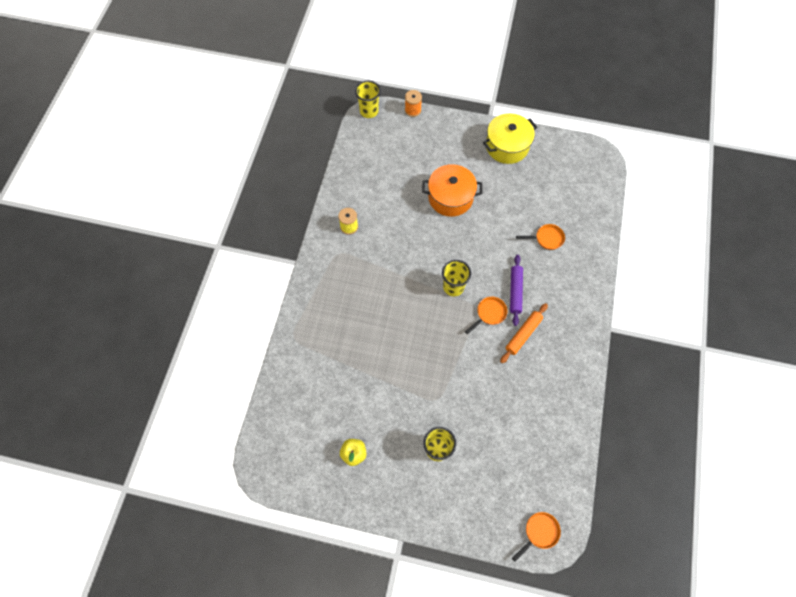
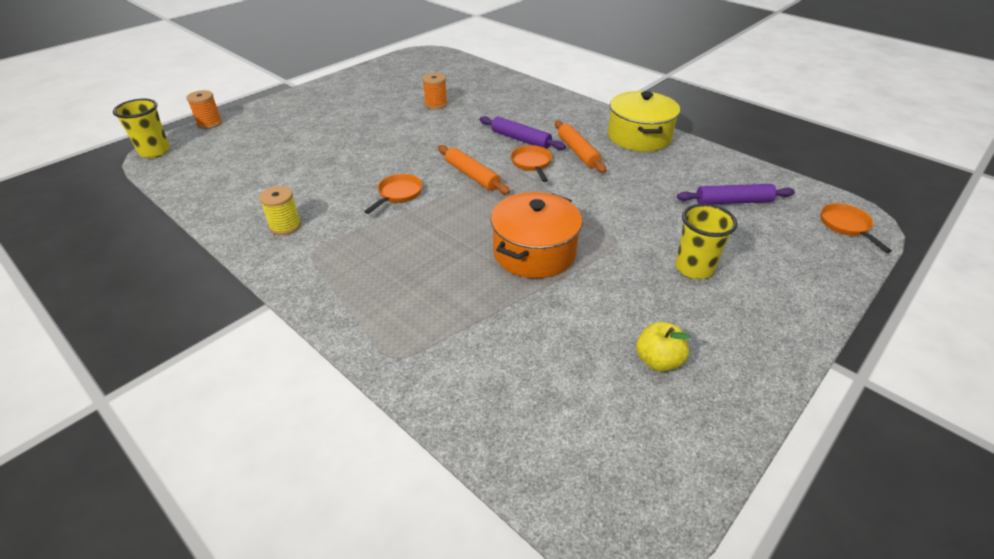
camera: 60 degrees left, 25 degrees down
(450, 197) = (356, 138): orange pot -> orange pot (534, 252)
(453, 287) = (472, 175): yellow cup -> orange rolling pin
(507, 146) = (346, 88): yellow pot -> yellow pot (639, 137)
(524, 453) = (733, 201): none -> purple rolling pin
(525, 214) = (436, 104): none -> orange spool
(546, 239) = (478, 103): orange pan -> orange pan (398, 194)

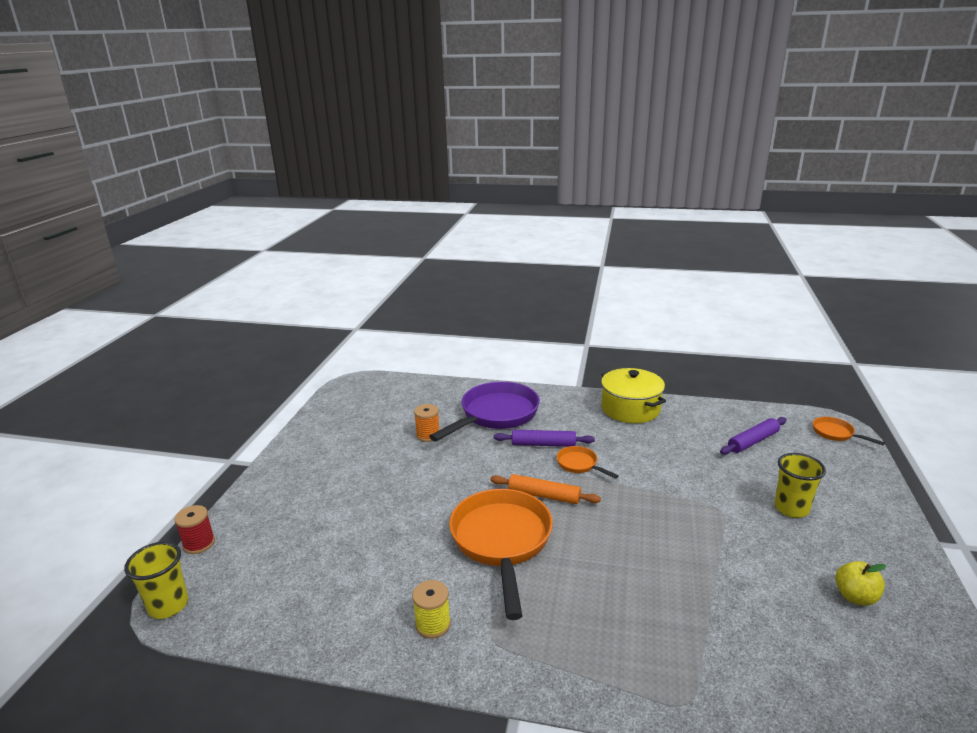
camera: 30 degrees left, 15 degrees down
(209, 123) = (199, 544): orange spool -> red spool
(398, 194) = (502, 542): orange pan -> orange pan, size x2.19
(508, 106) = (495, 415): none -> purple pan
(534, 252) = (675, 547): orange pot -> none
(578, 152) = (602, 440): orange rolling pin -> none

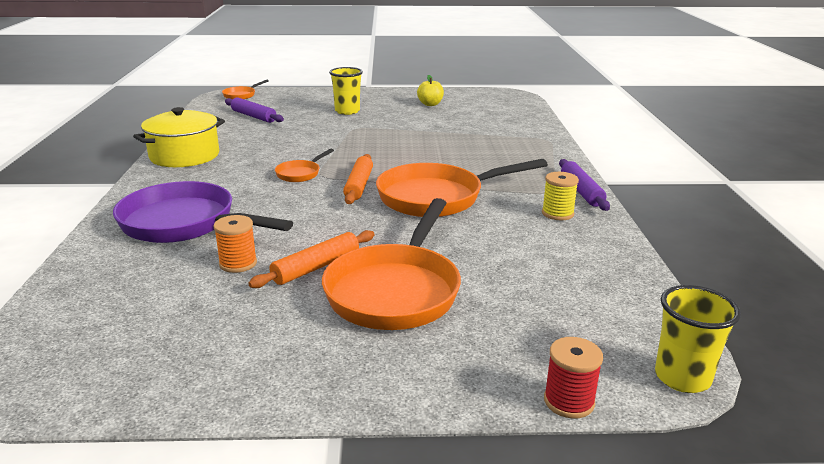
camera: 105 degrees left, 0 degrees up
(356, 495) = (396, 290): none -> orange pan
(406, 464) = (316, 267): none -> orange rolling pin
(543, 444) = (261, 191): purple rolling pin -> purple rolling pin (581, 191)

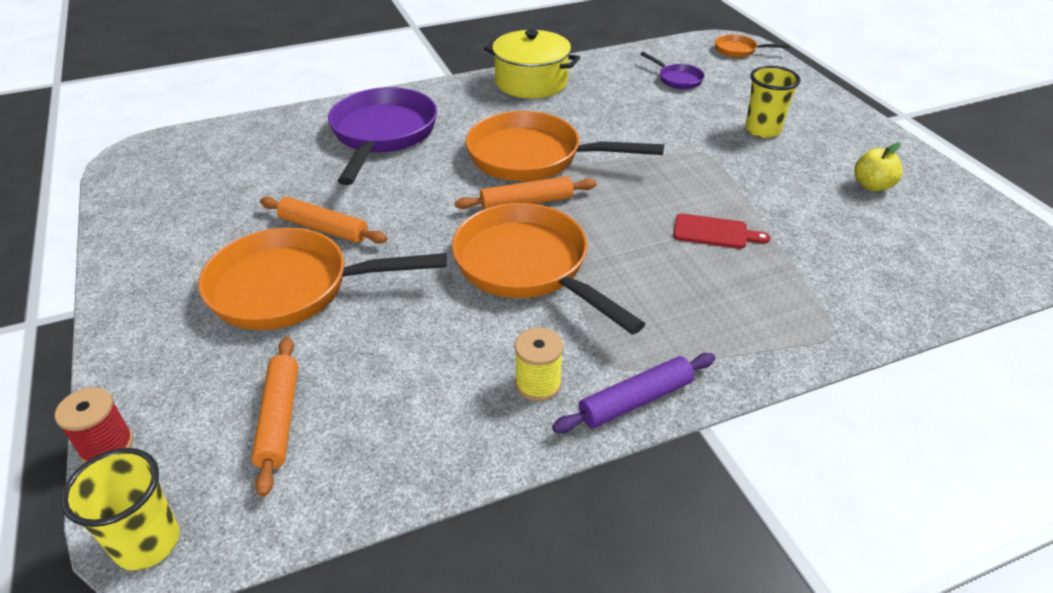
camera: 70 degrees right, 15 degrees up
(238, 263) = (317, 185): orange spool -> none
(253, 116) = (677, 79): purple rolling pin -> purple pan
(300, 174) = (533, 157): orange pan -> orange pan, size x2.19
(442, 144) = (714, 232): none -> red cutting board
(560, 309) = (279, 419): none -> orange rolling pin

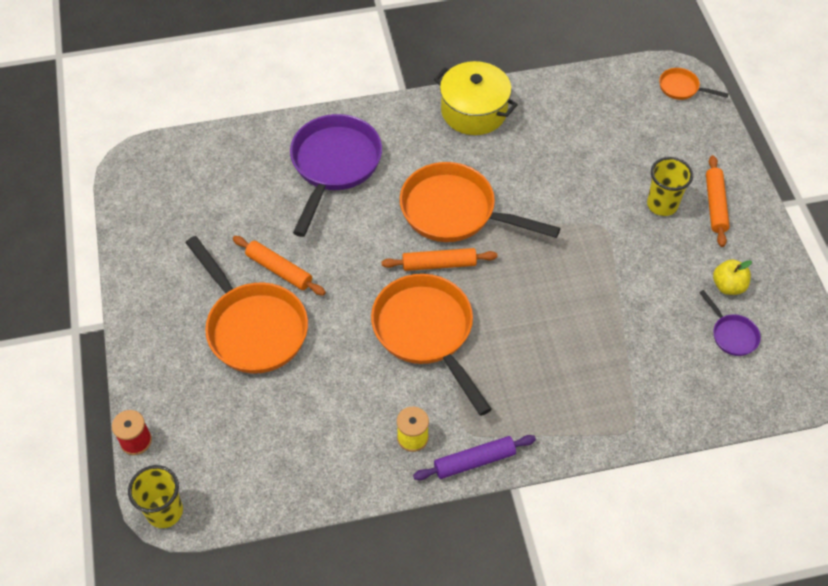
camera: 10 degrees right, 15 degrees up
(279, 419) = (241, 438): orange rolling pin -> orange rolling pin (715, 205)
(291, 288) = (253, 327): orange pan -> orange pan turned 135 degrees counterclockwise
(677, 79) = (609, 124): purple pan -> purple pan (732, 334)
(714, 232) = (579, 318): red cutting board -> none

